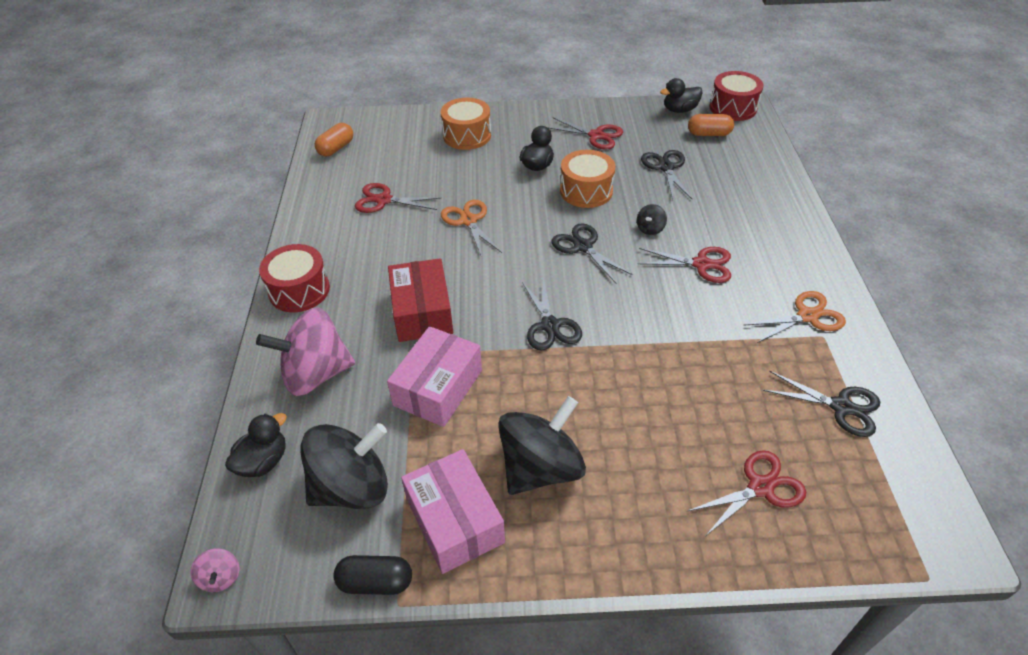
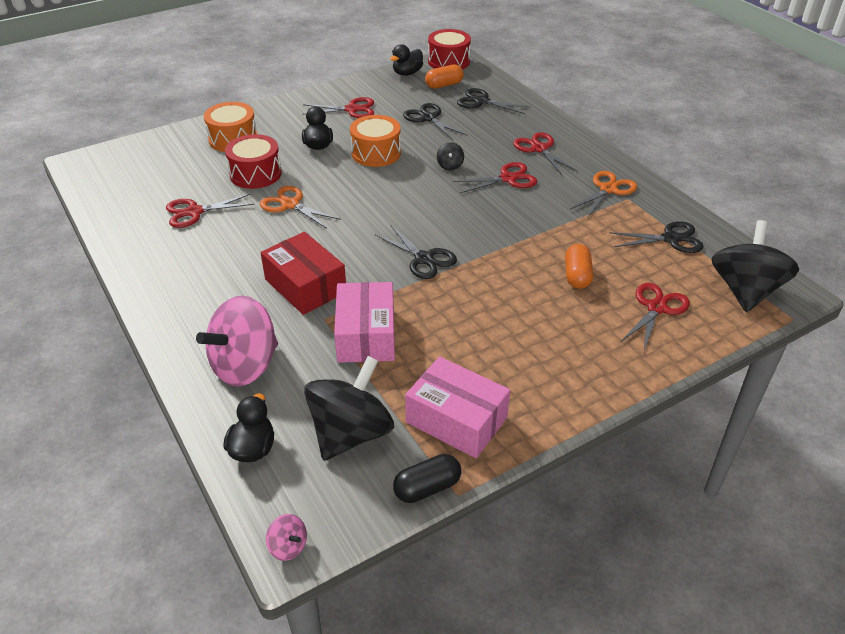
camera: 30 degrees left, 5 degrees down
(299, 290) = (171, 308): red drum -> red drum (255, 174)
(336, 148) = (107, 183): orange capsule -> orange capsule (577, 276)
(540, 468) = (494, 357): black spinning top -> black spinning top (745, 290)
(583, 246) = (405, 194): black scissors -> black scissors (481, 102)
(761, 240) = (539, 149): none -> red scissors

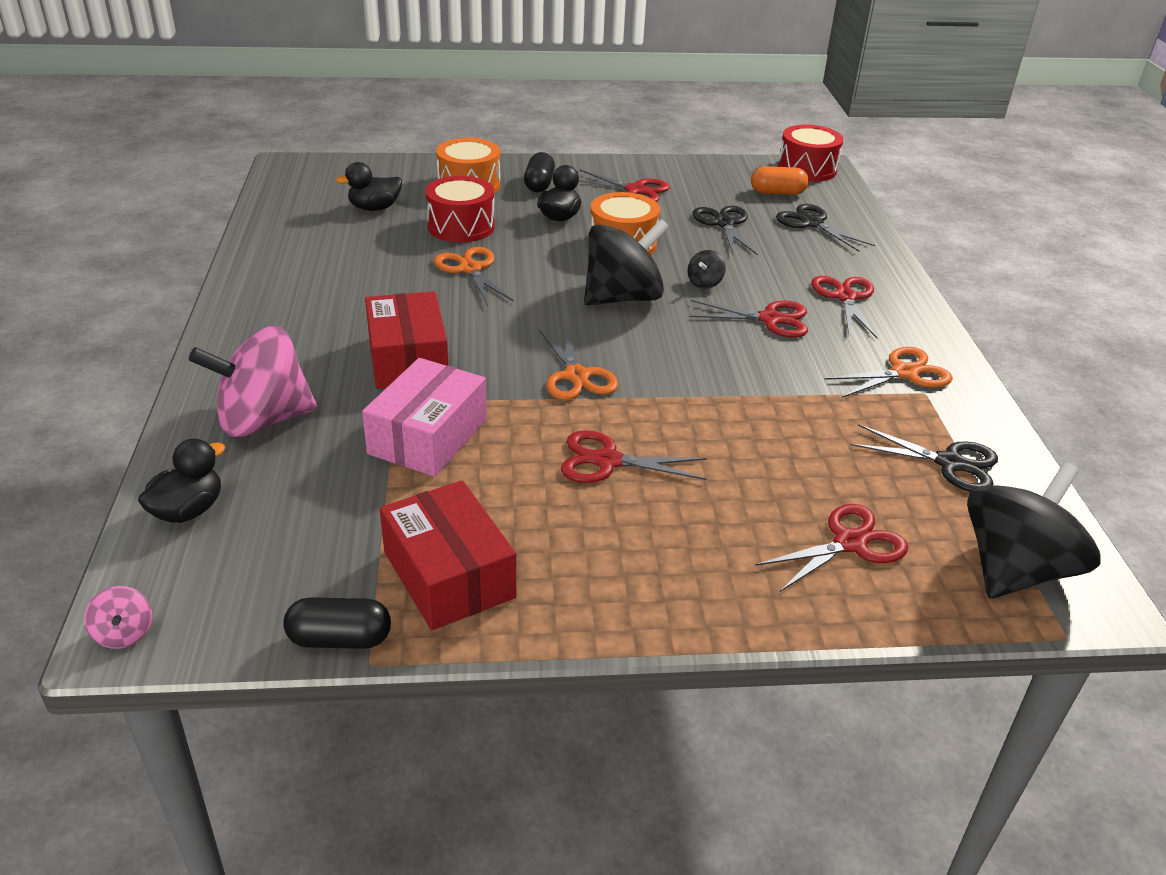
camera: 25 degrees right, 5 degrees down
(194, 212) = (359, 245): red scissors -> red scissors (607, 461)
(283, 124) = (539, 184): none -> black capsule
(351, 433) = (309, 538): black spinning top -> black spinning top (622, 298)
(407, 73) = (740, 169): black duck -> black duck (374, 208)
(424, 259) = (576, 376): black scissors -> orange scissors
(456, 420) = (449, 575): pink box -> red box
(577, 276) = (766, 463): orange capsule -> none

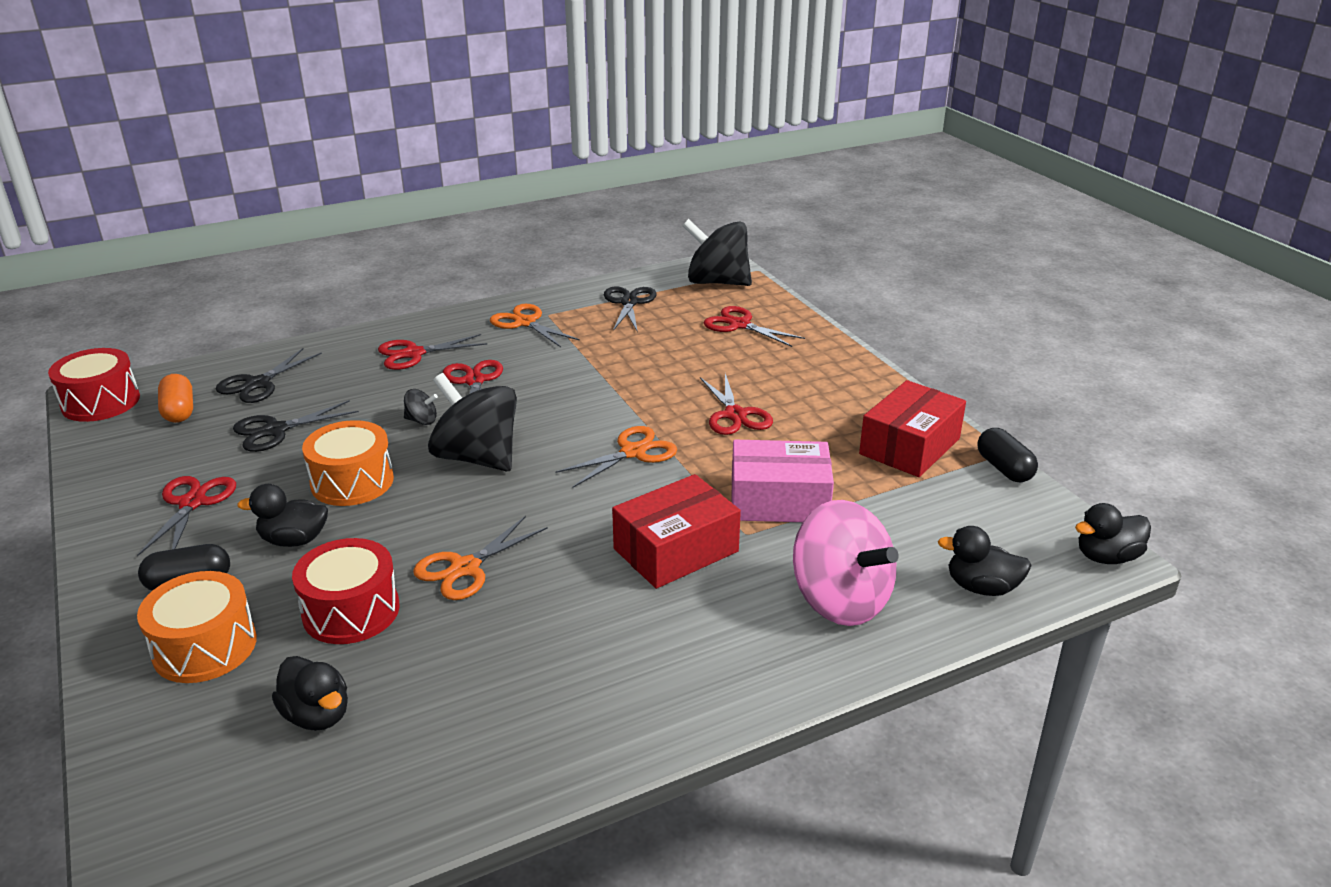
camera: 110 degrees left, 5 degrees down
(124, 633) = (1106, 557): pink spinning top -> black duck

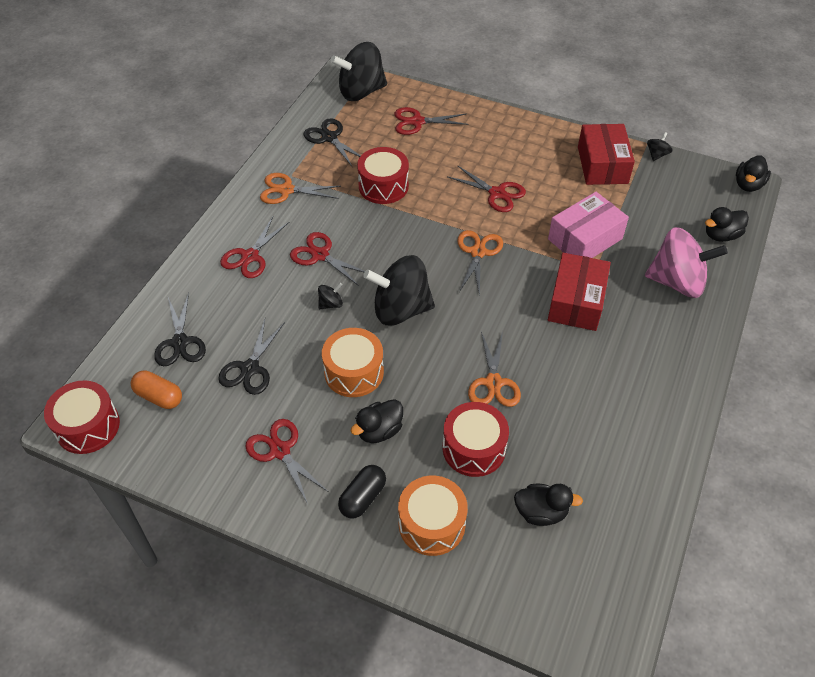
camera: 40 degrees left, 20 degrees up
(621, 358) = (383, 186): none -> red drum
(1004, 468) = (657, 155): black capsule -> black spinning top

